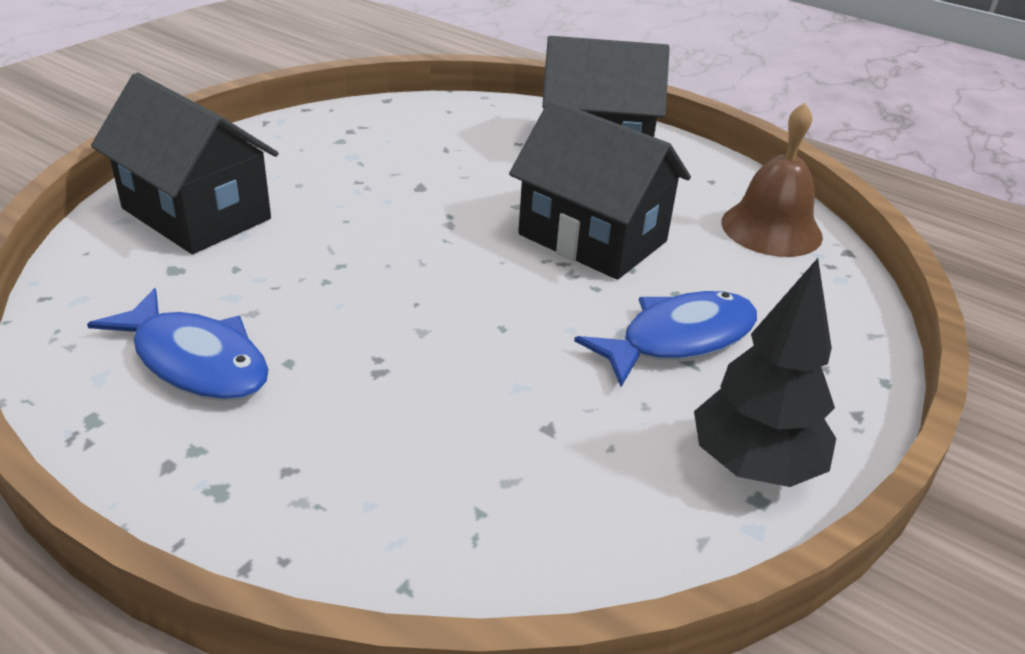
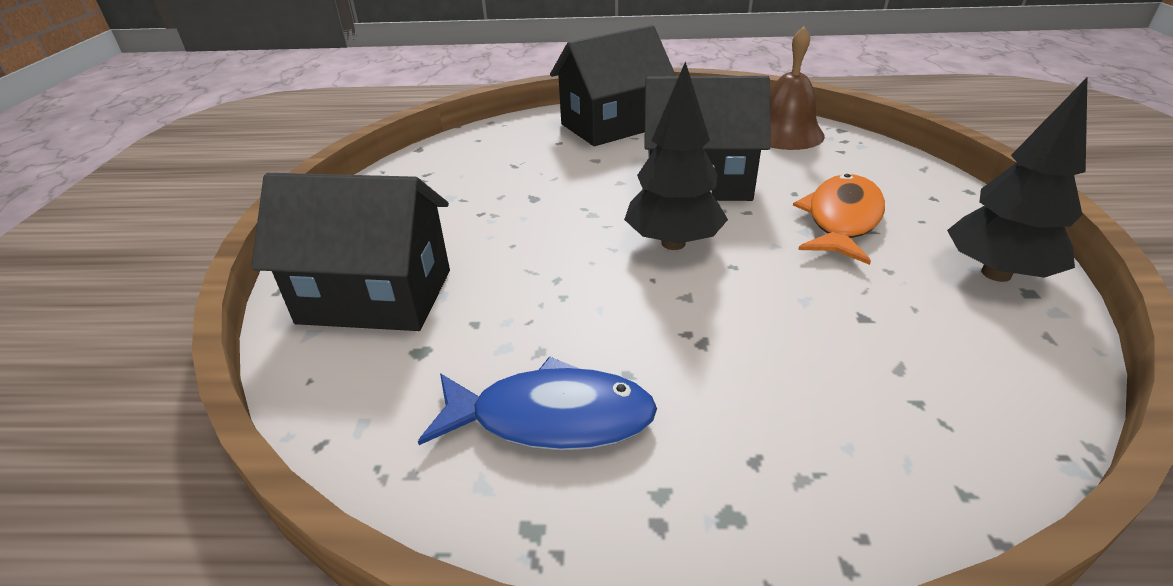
camera: 30 degrees left, 0 degrees up
(479, 282) = (673, 243): none -> black tree
(679, 339) = (841, 220): blue fish -> orange fish

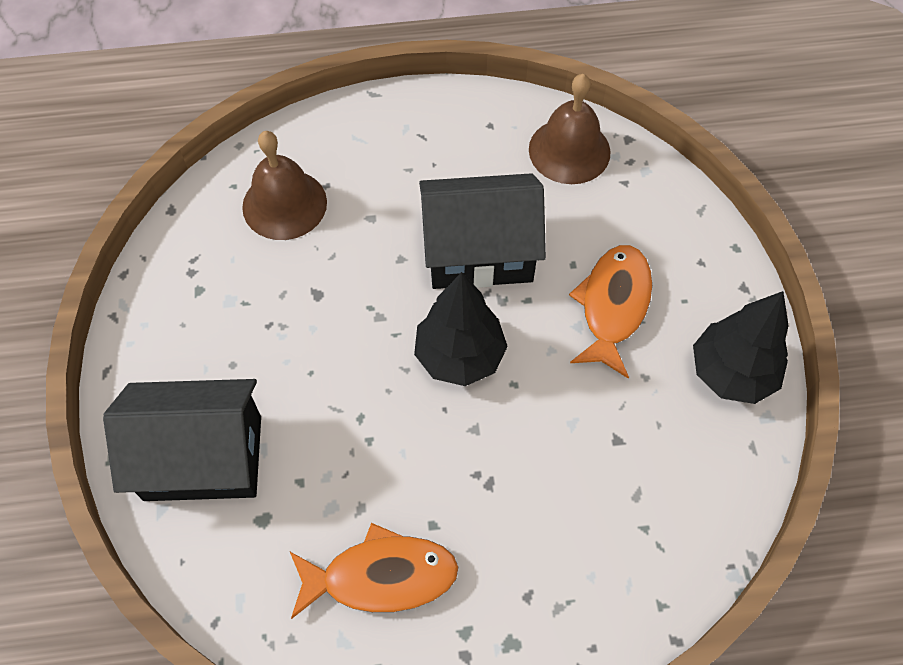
camera: 10 degrees left, 25 degrees up
(519, 150) = (284, 204): none -> brown bell
(551, 418) = (381, 576): blue fish -> orange fish
(612, 125) = (381, 145): black house -> none

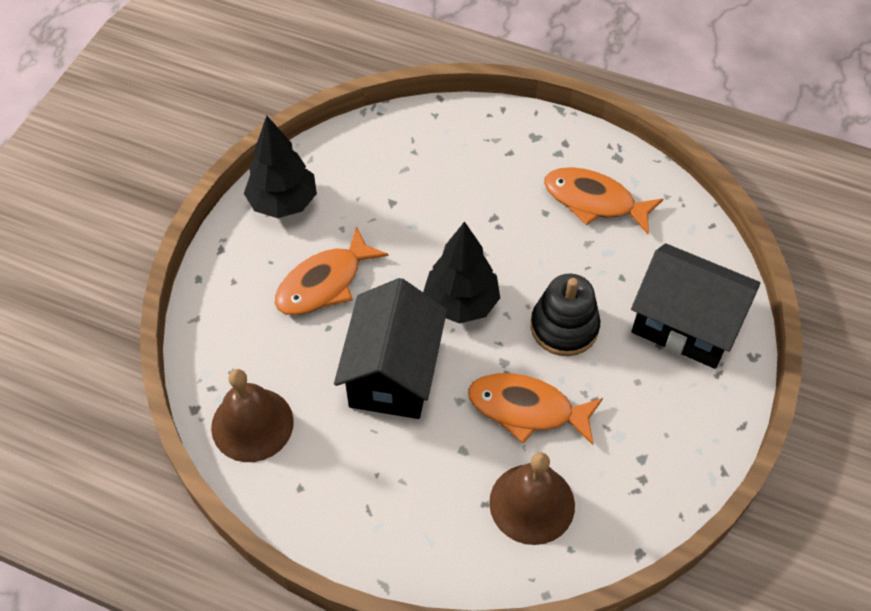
camera: 150 degrees left, 5 degrees down
(331, 282) = (527, 409): none -> orange fish
(336, 385) = (564, 327): none -> black stacking toy
(479, 252) = (393, 373): black house -> black house turned 75 degrees clockwise

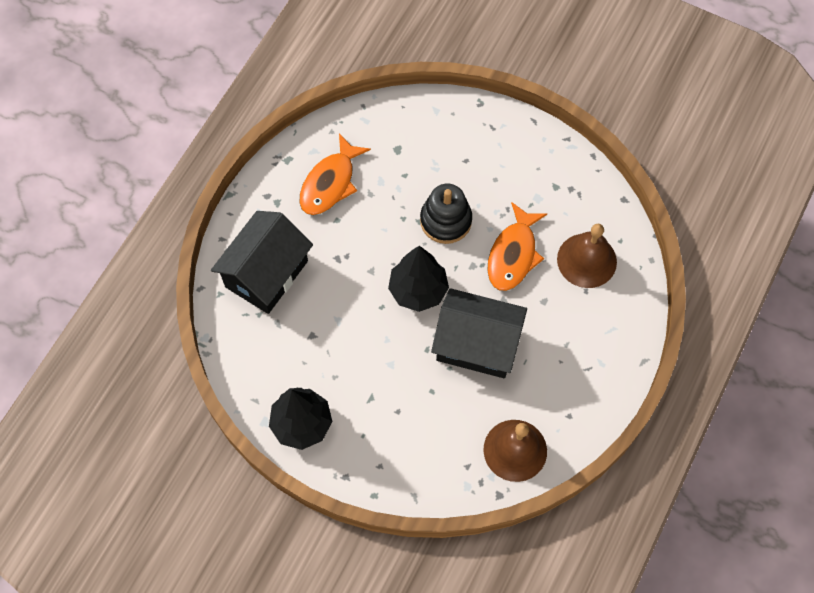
camera: 85 degrees left, 10 degrees up
(324, 283) = (389, 392): orange fish -> none
(685, 324) = (450, 140): black house -> black house (266, 274)

